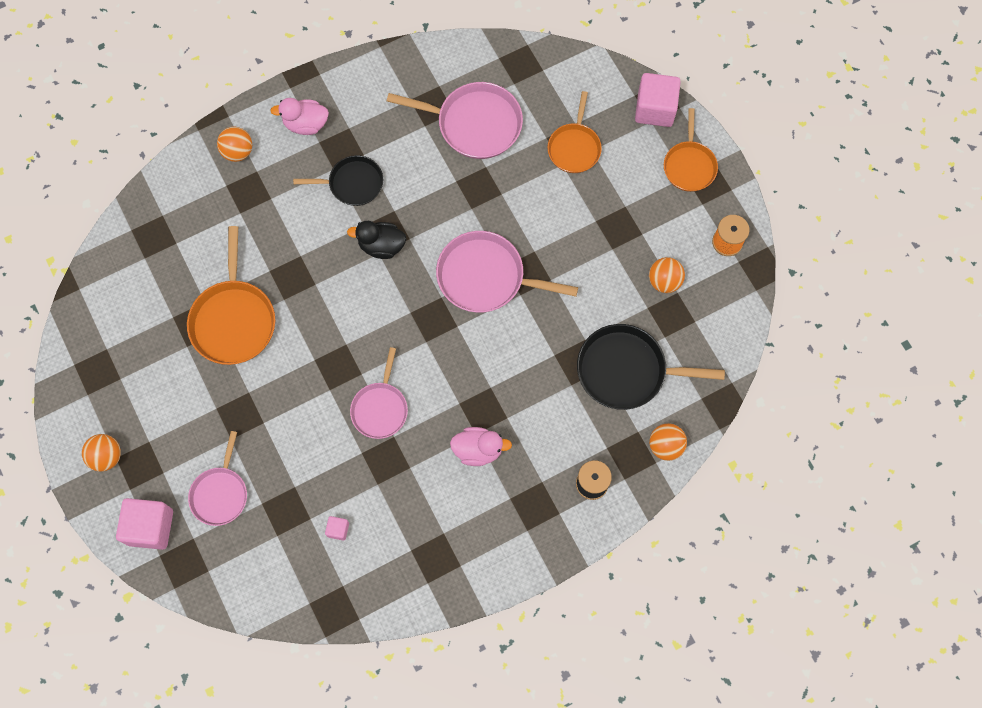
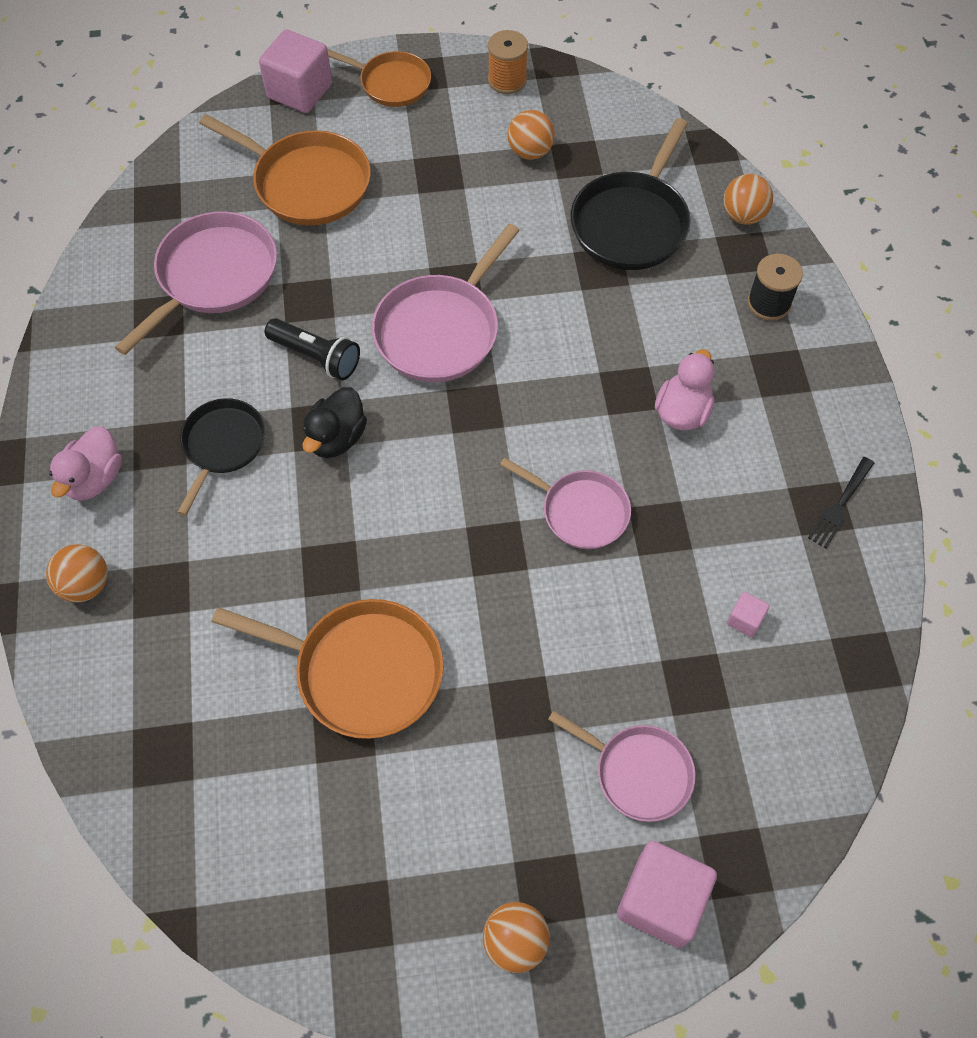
camera: 70 degrees left, 10 degrees down
(436, 210) = (316, 357): none -> black flashlight
(442, 570) = (840, 505): none -> black fork
(574, 148) = (307, 183): orange pan -> orange pan, size x1.56

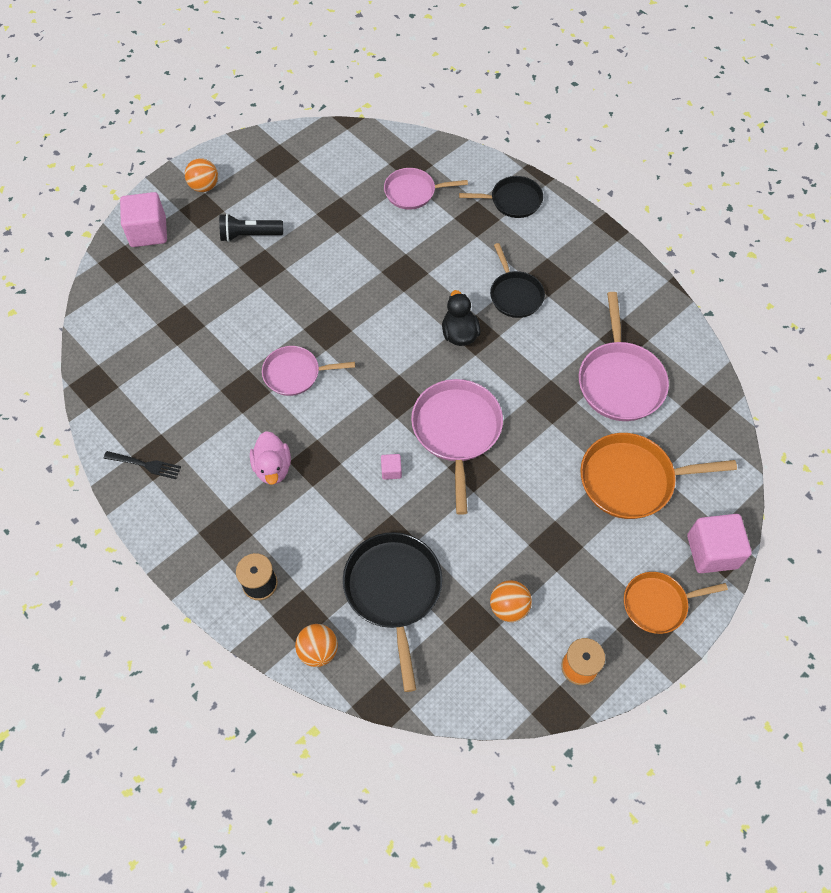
camera: 145 degrees right, 0 degrees up
(86, 584) = (513, 200): orange ball -> black pan
(94, 478) = (561, 243): pink duck -> none
(316, 357) = (513, 370): black flashlight -> black flashlight (249, 235)
(362, 671) = (350, 240): orange pan -> none
(639, 772) = (187, 272): pink pan -> pink pan (413, 192)
(745, 620) = (170, 369): pink cube -> pink cube (391, 471)
(840, 505) = (145, 465): black fork -> black fork turned 105 degrees clockwise

